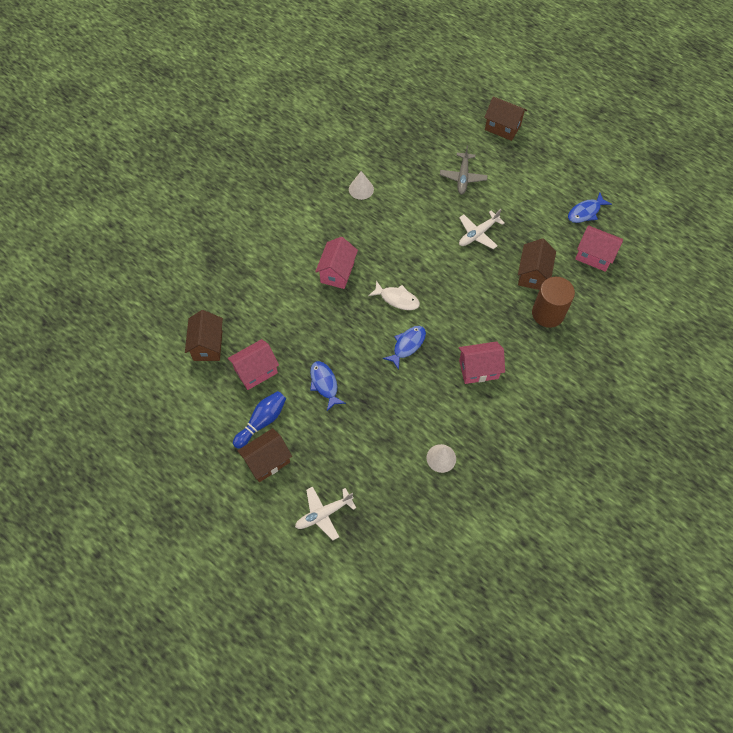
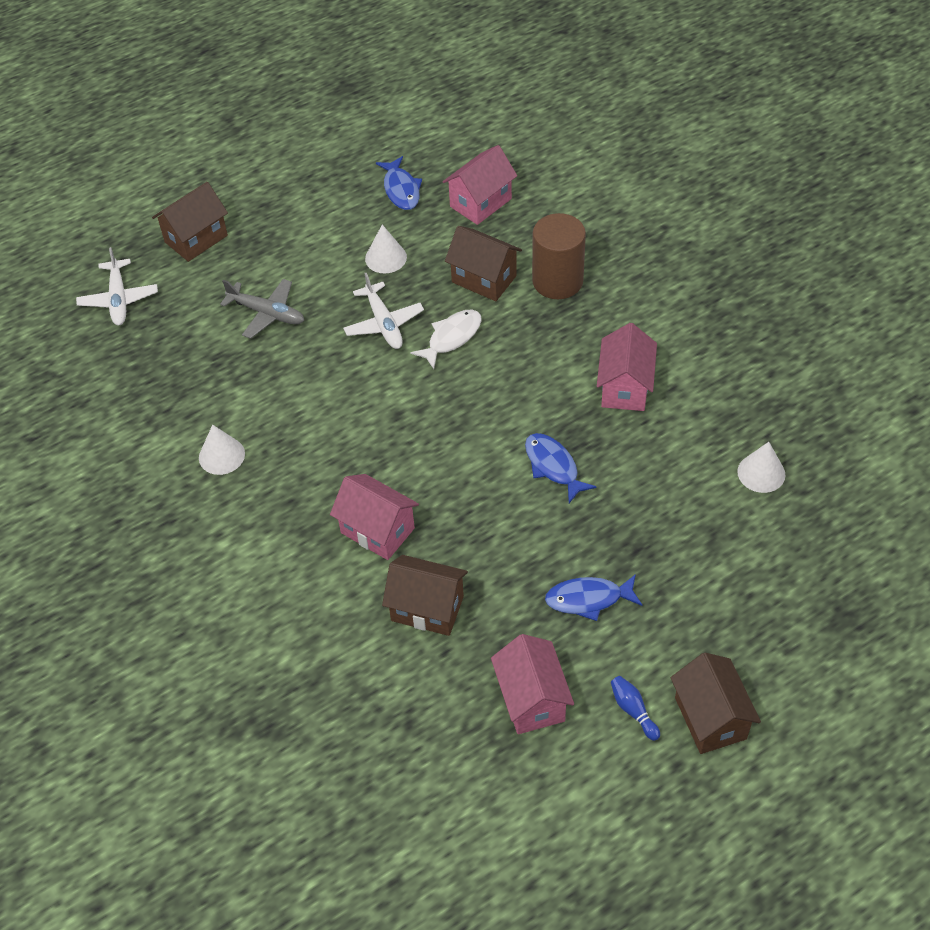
camera: 70 degrees left, 10 degrees down
(208, 345) = (452, 770): brown house -> brown house (427, 608)
(262, 421) = (633, 710): blue bowling pin -> blue bowling pin, size x0.58
(324, 514) = (822, 653): white plane -> white plane (118, 299)
(397, 299) = (463, 458): white fish -> white fish (452, 337)
(528, 220) = (386, 258): none -> white cone

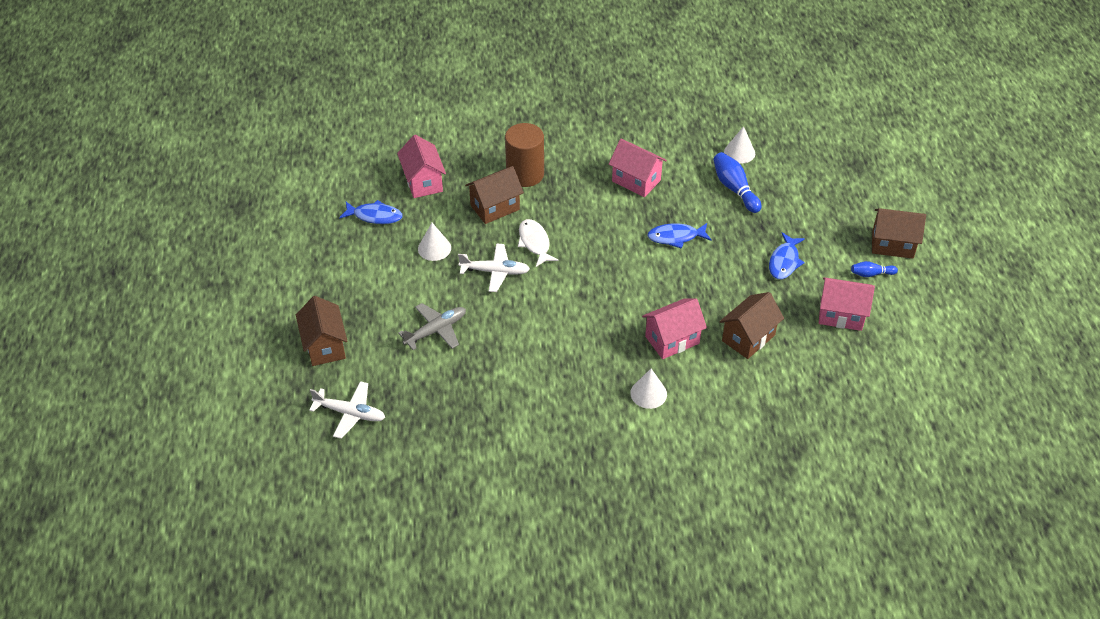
camera: 65 degrees left, 5 degrees down
(221, 455) = (552, 401): white cone -> white cone (648, 393)
(686, 494) = (734, 189): none -> blue bowling pin

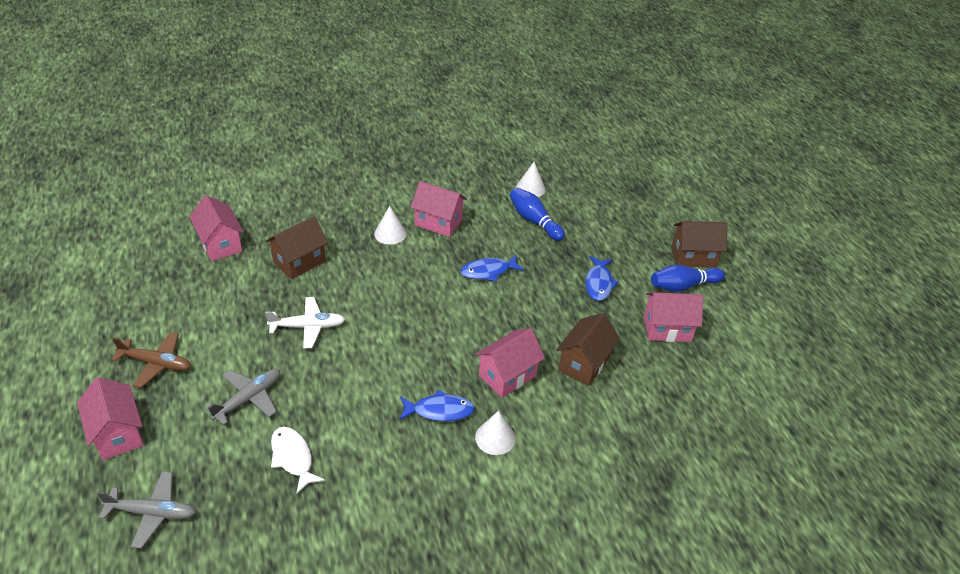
camera: 15 degrees left, 5 degrees down
(325, 346) = (118, 434): brown house -> pink house
(350, 413) = (152, 513): white plane -> grey plane
(359, 289) = (156, 363): none -> brown plane
(375, 216) = (170, 283): blue fish -> blue fish (439, 411)
(434, 248) = (238, 310): white cone -> white cone (390, 233)
(525, 174) = (326, 227): brown cylinder -> none
(534, 243) = (346, 292): white fish -> white fish (293, 458)
(871, 274) = (683, 286): blue bowling pin -> blue bowling pin, size x1.72

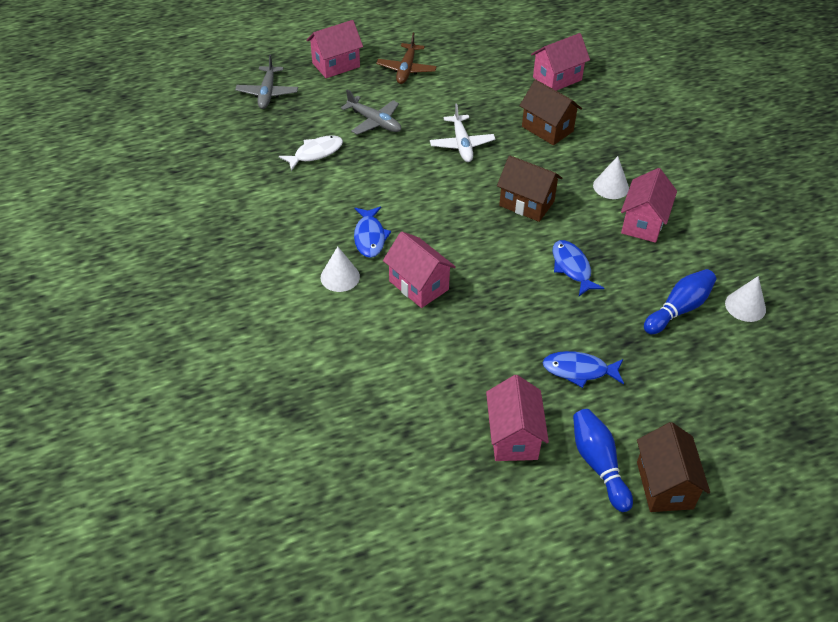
camera: 90 degrees right, 5 degrees up
(584, 363) = (444, 349): brown house -> brown house (526, 203)

